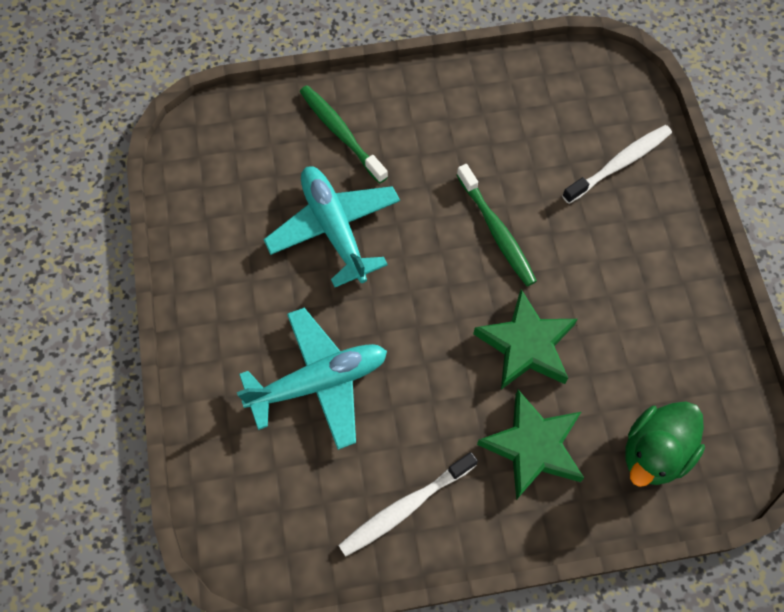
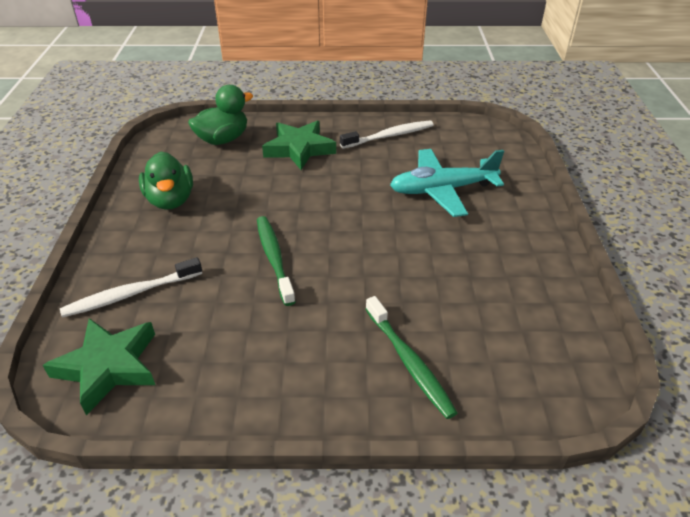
camera: 170 degrees left, 25 degrees down
(334, 229) = (423, 278): turquoise plane -> none
(526, 345) = (281, 191): green star -> green star (108, 367)
(656, 304) = (170, 200): none -> green duck

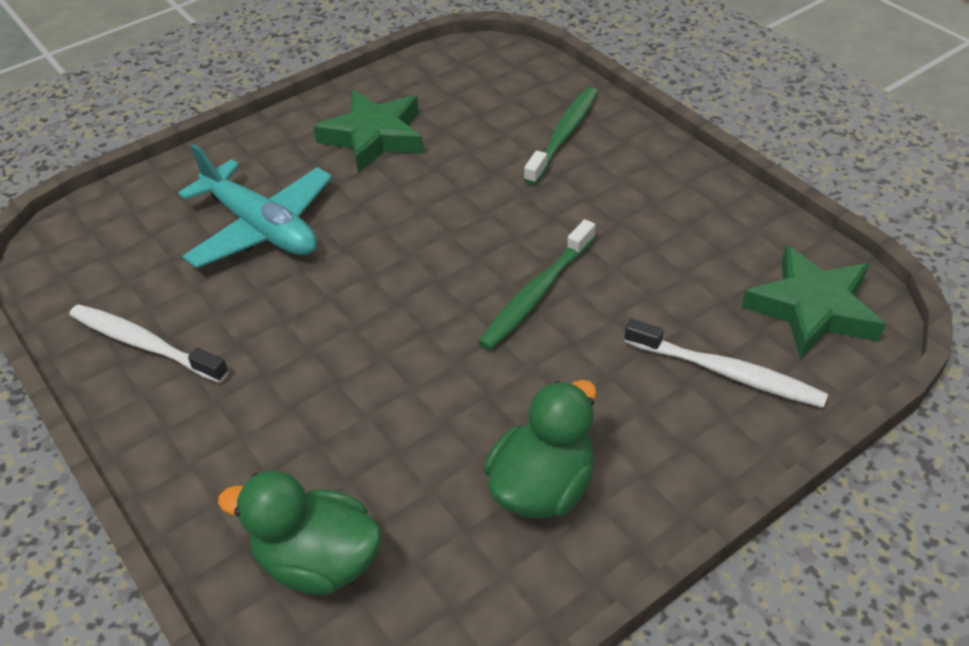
camera: 125 degrees left, 5 degrees up
(299, 149) = (268, 429): green star -> green star (374, 137)

